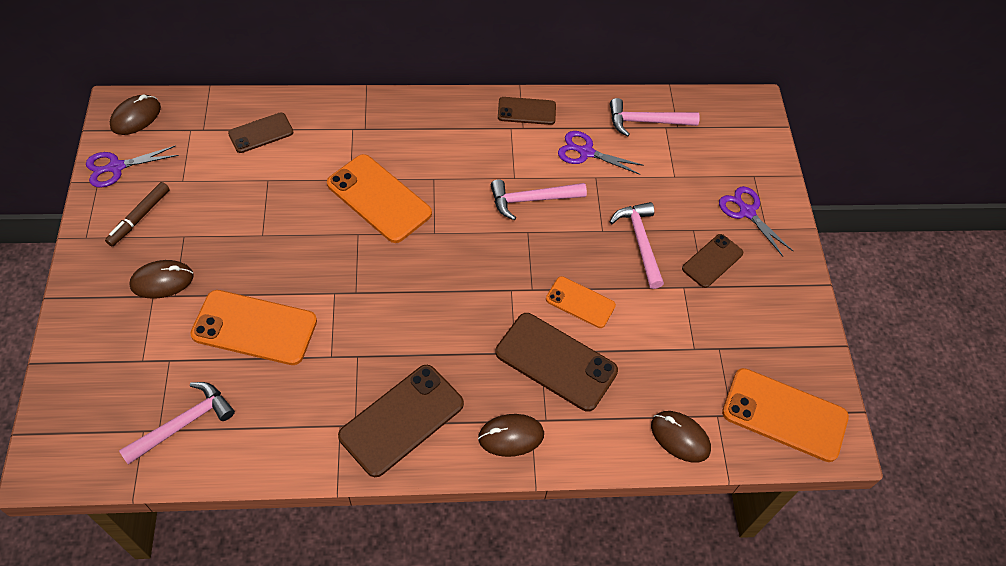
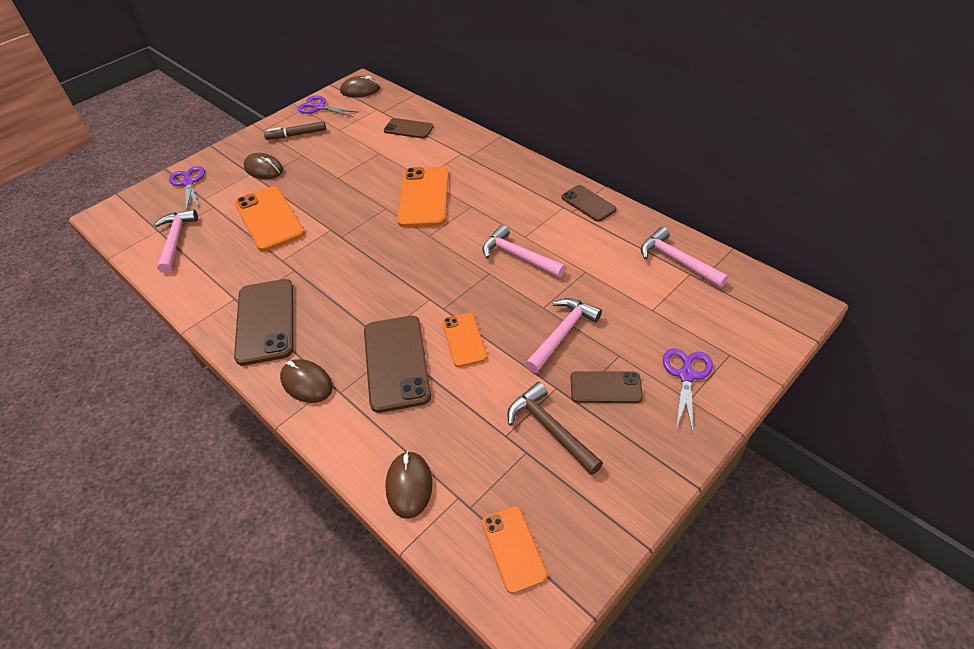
camera: 55 degrees right, 10 degrees down
(183, 423) = (176, 240): pink hammer -> pink hammer turned 105 degrees counterclockwise
(401, 420) = (266, 321): brown phone -> brown phone turned 75 degrees clockwise
(586, 152) = (599, 252): purple scissors -> purple scissors (188, 183)
(714, 319) = (550, 429): none -> brown hammer
(784, 415) = (513, 548): orange phone -> orange phone, size x0.59

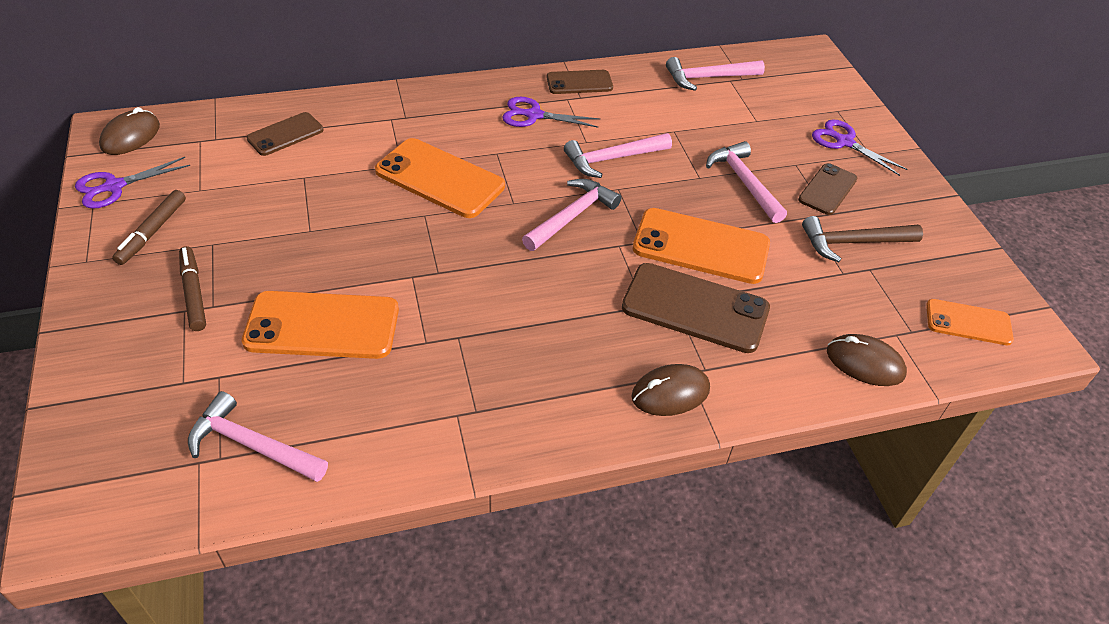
camera: 65 degrees left, 0 degrees up
(188, 183) = (114, 388): purple scissors -> purple scissors (534, 115)
(264, 169) = (193, 293): brown mouse -> brown marker
(266, 321) = (532, 396): brown phone -> none
(439, 265) = (572, 216): none -> pink hammer
(464, 340) = (701, 247): orange phone -> orange phone, size x1.70

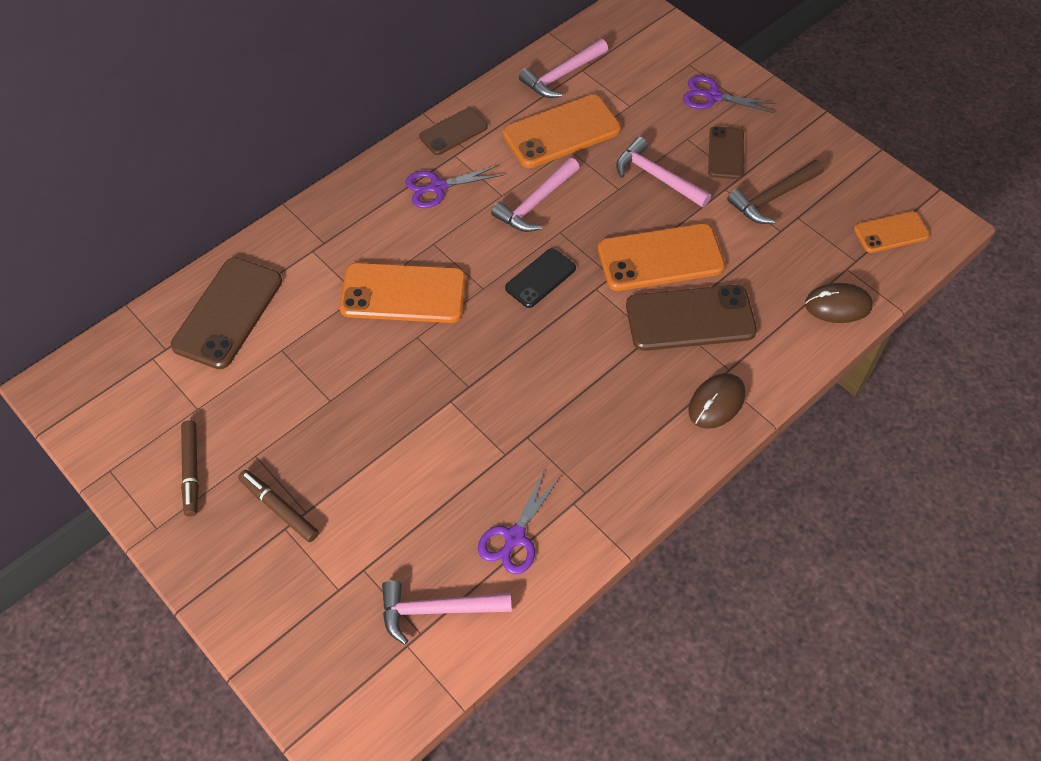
camera: 25 degrees left, 10 degrees up
(114, 186) = (114, 444): purple scissors -> purple scissors (514, 537)
(130, 136) = (81, 385): brown mouse -> none
(285, 134) = (228, 313): brown phone -> brown phone, size x1.70
(322, 326) = (412, 483): orange phone -> orange phone (562, 132)
(572, 216) = (540, 278): pink hammer -> black phone

